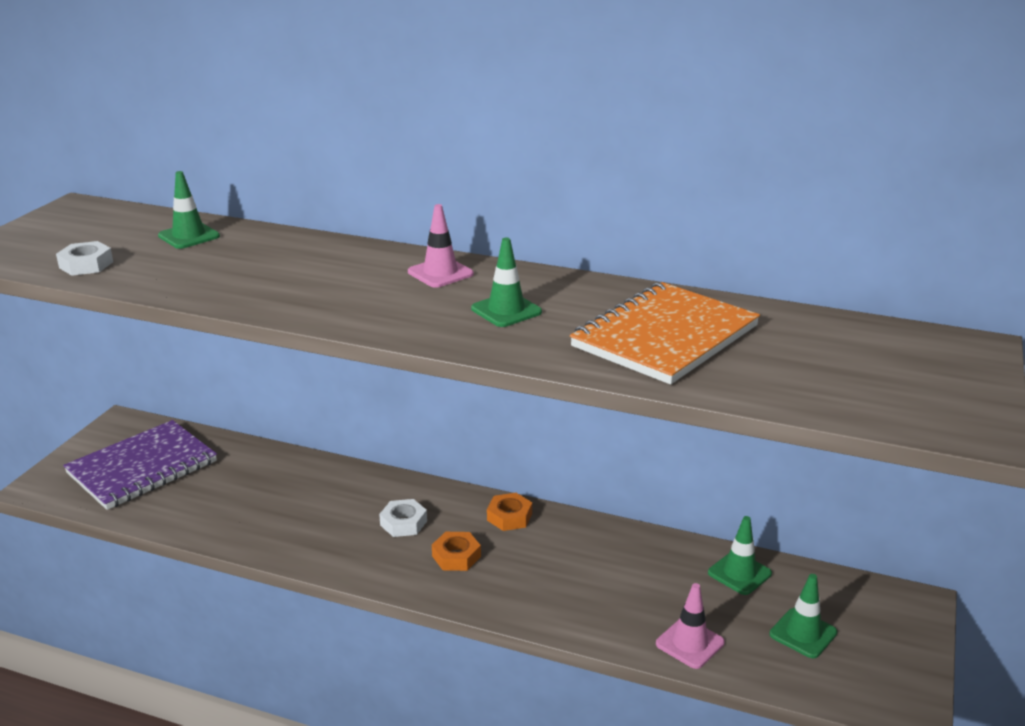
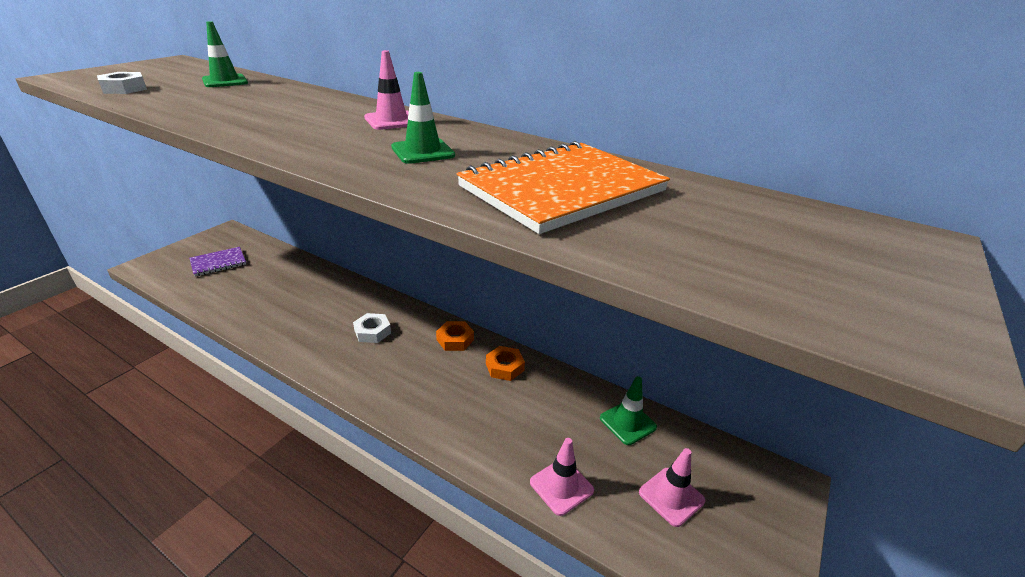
camera: 10 degrees right, 5 degrees up
(142, 468) = (218, 263): purple notebook -> purple notebook, size x0.54
(456, 556) = (398, 366): orange nut -> orange nut (505, 367)
(803, 633) = (671, 496): green traffic cone -> pink traffic cone

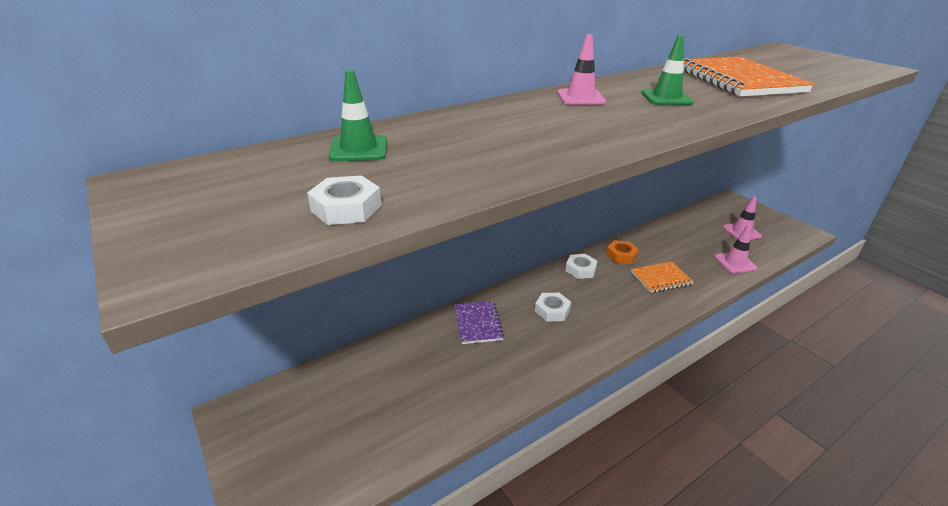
camera: 65 degrees left, 0 degrees up
(218, 263) = (331, 423): purple notebook -> purple notebook (478, 323)
(455, 340) = (580, 269): orange nut -> white nut
(472, 406) = (661, 278): none -> orange notebook
(627, 422) = (685, 227): green traffic cone -> none

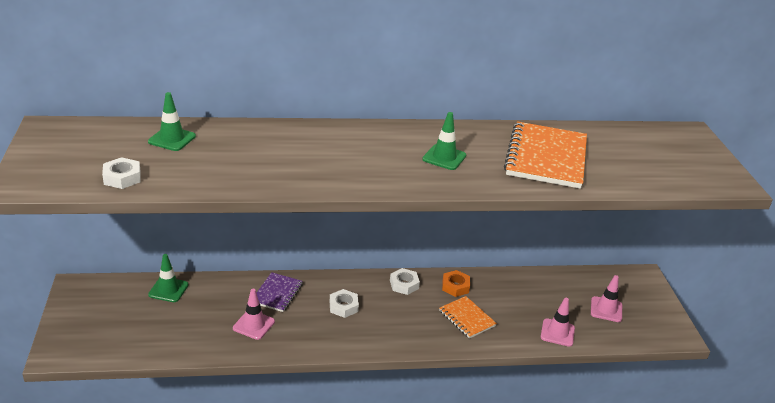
camera: 25 degrees right, 0 degrees up
(357, 368) = (168, 290): none -> green traffic cone
(580, 97) = (376, 137): pink traffic cone -> pink traffic cone (253, 325)
(661, 278) = (467, 318): orange notebook -> orange notebook turned 45 degrees clockwise

